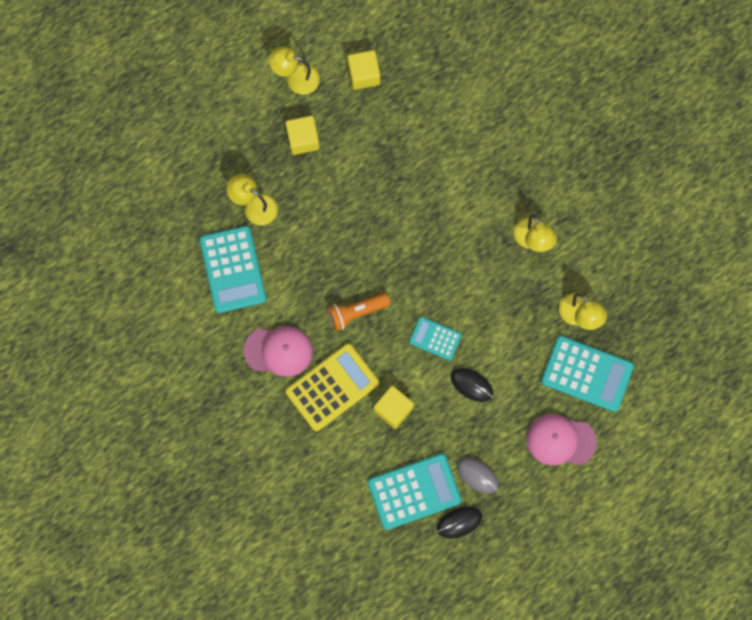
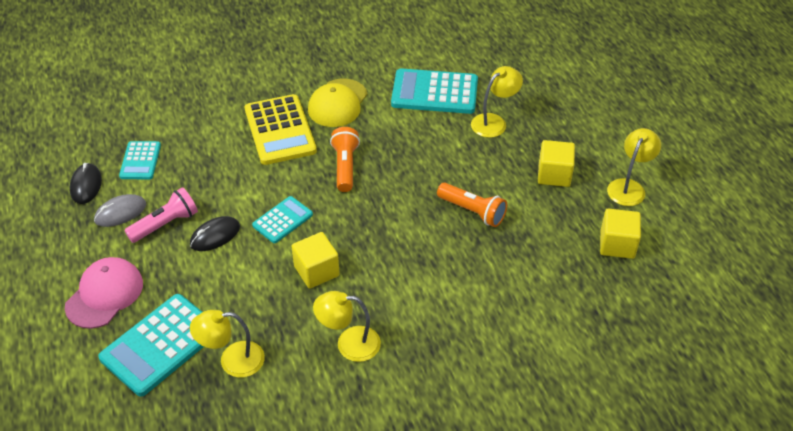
camera: 110 degrees right, 30 degrees down
(278, 351) = (337, 103): pink cap -> yellow cap
(369, 192) = (472, 211): none -> orange flashlight
(393, 409) = (230, 167): yellow cube -> yellow cube (316, 271)
(414, 491) = (140, 161): turquoise calculator -> turquoise calculator, size x0.57
(475, 431) = (165, 224): none -> pink flashlight

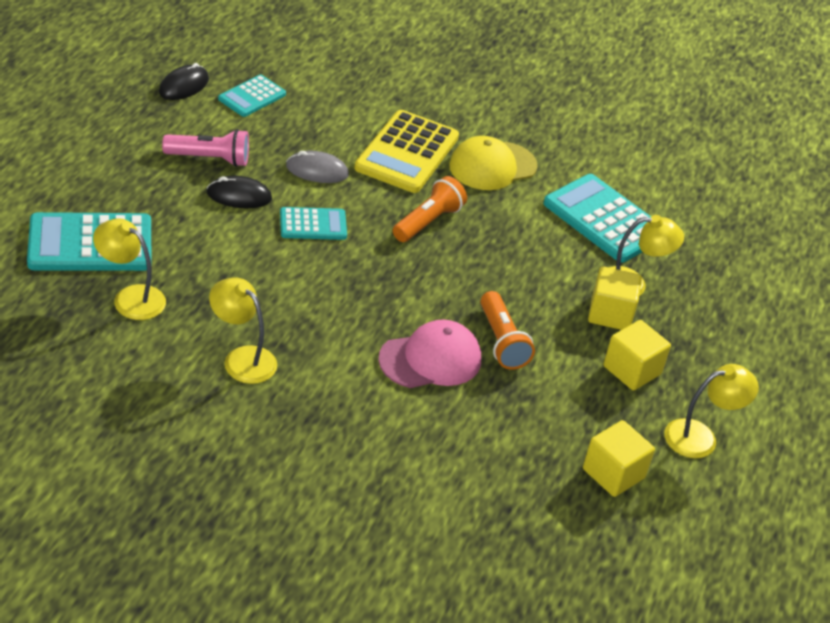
camera: 35 degrees right, 5 degrees down
(104, 294) = (95, 176): pink cap -> pink cap (430, 359)
(120, 212) = (185, 125): grey mouse -> grey mouse (317, 171)
(316, 271) = (289, 284): yellow cube -> yellow cube (610, 314)

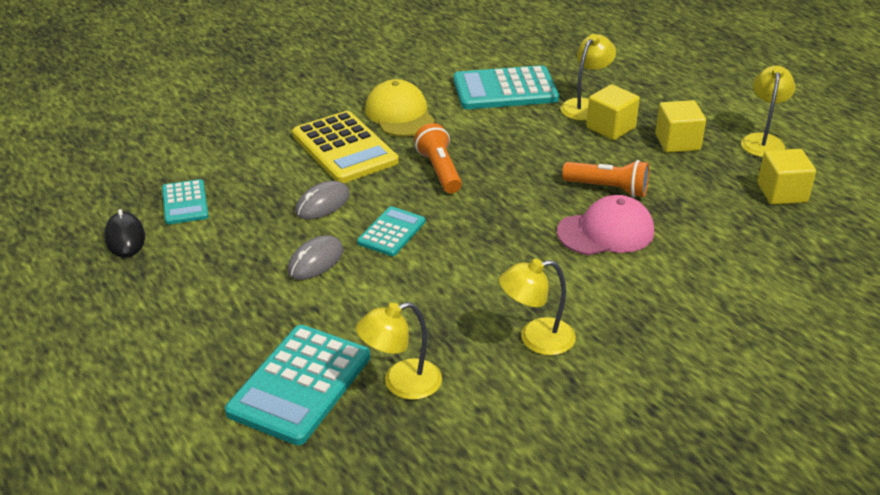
camera: 50 degrees left, 5 degrees down
(210, 159) = (247, 260): pink flashlight -> none
(239, 196) = (315, 261): black mouse -> grey mouse
(430, 359) = (606, 232): pink cap -> pink cap turned 60 degrees clockwise
(492, 166) = (399, 114): yellow cap -> yellow cap turned 150 degrees clockwise

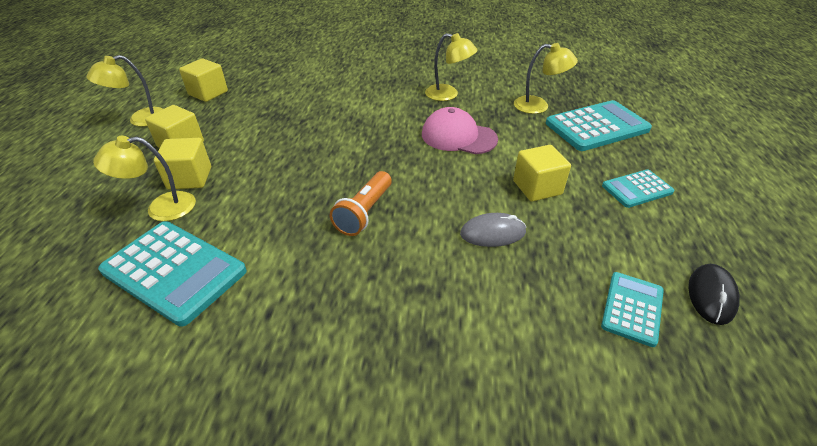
camera: 140 degrees left, 5 degrees up
(315, 261) = (537, 187): grey mouse -> yellow cube
(344, 148) = (416, 288): yellow calculator -> none
(391, 232) = (461, 181): turquoise calculator -> turquoise calculator (637, 189)
(399, 114) = (310, 303): yellow cap -> none
(606, 232) = (332, 119): pink cap -> pink cap (458, 136)
(608, 189) = (283, 139): orange flashlight -> none

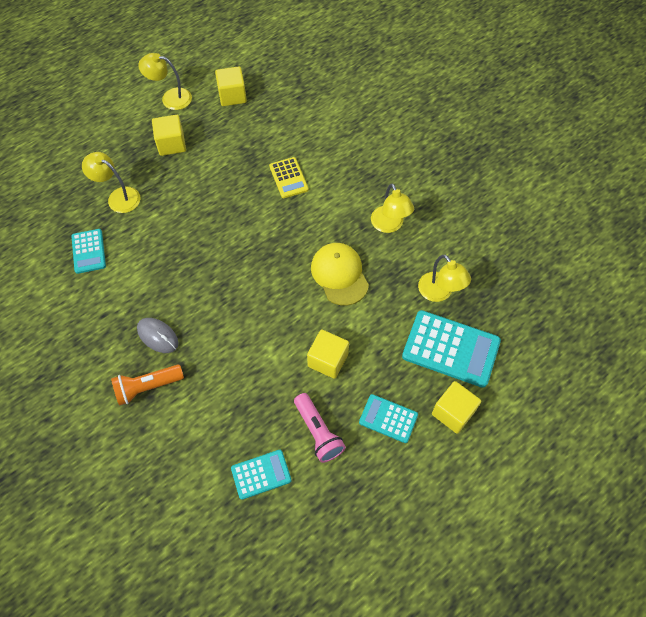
camera: 45 degrees right, 20 degrees up
(174, 271) = (88, 251): turquoise calculator -> turquoise calculator, size x0.57
(190, 178) = (151, 182): yellow cube -> yellow cube (453, 412)
(330, 110) = (288, 178): none -> yellow calculator
(364, 212) = (209, 290): orange flashlight -> orange flashlight (147, 387)
(458, 136) = (339, 274): pink cap -> yellow cap
(492, 233) = (257, 366): grey mouse -> grey mouse (158, 336)
(613, 237) = (318, 432): none -> pink flashlight
(711, 295) = (312, 510): black mouse -> none

